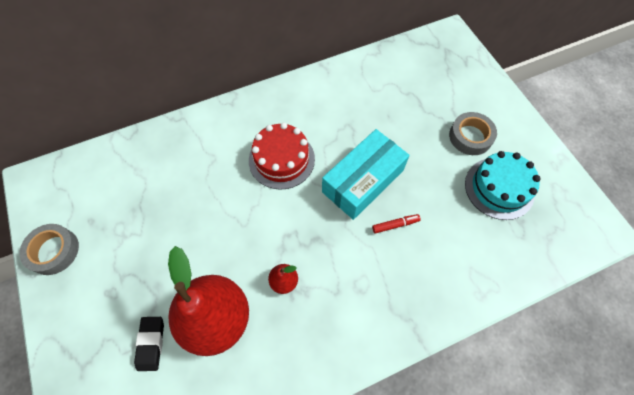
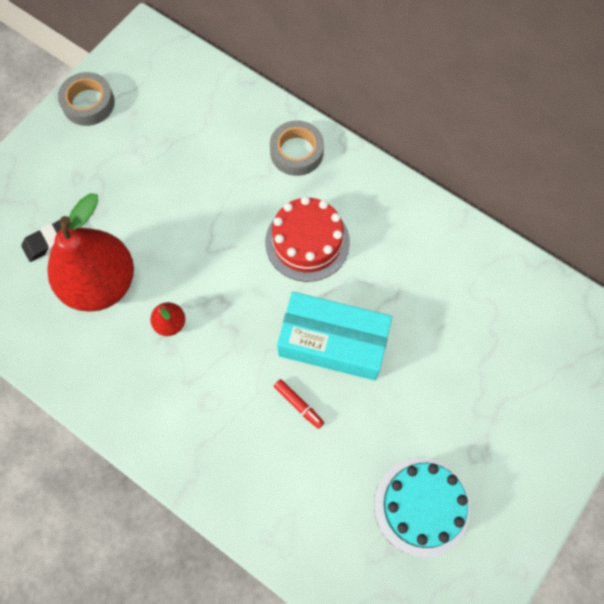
camera: 60 degrees right, 5 degrees up
(470, 137) = (476, 440): grey tape -> grey tape (296, 152)

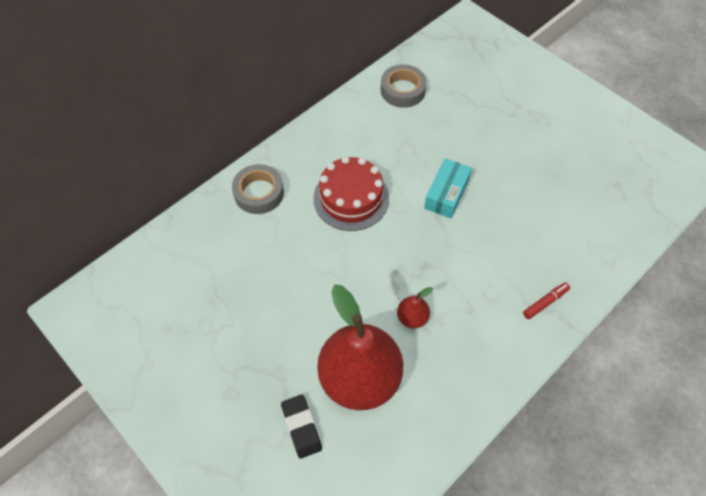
camera: 80 degrees left, 10 degrees down
(88, 103) = (140, 374): grey tape -> grey tape (402, 90)
(298, 404) = (498, 226): red marker -> red marker (545, 302)
(333, 342) = (446, 194): turquoise box -> turquoise box, size x0.61
(421, 506) = (582, 159): turquoise cake -> none

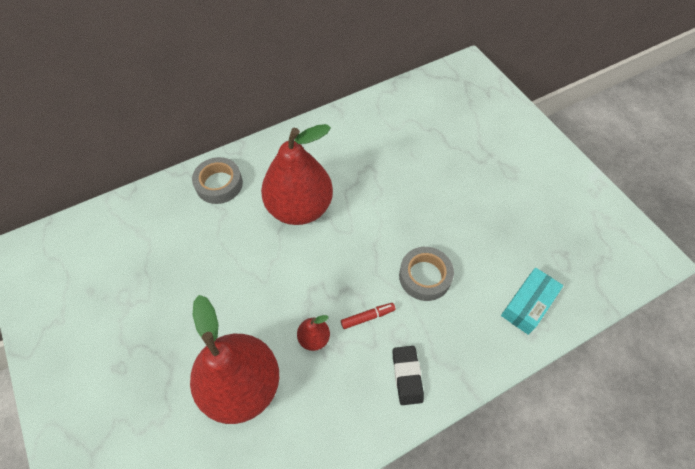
camera: 15 degrees right, 0 degrees up
(301, 427) = (169, 420): black eraser -> black eraser (407, 376)
(351, 198) = (299, 208): red cake -> red pear
(402, 90) = (384, 118): grey tape -> grey tape (425, 276)
(446, 194) = (390, 224): turquoise box -> turquoise box (528, 305)
(545, 302) = (451, 357): red marker -> red marker (367, 317)

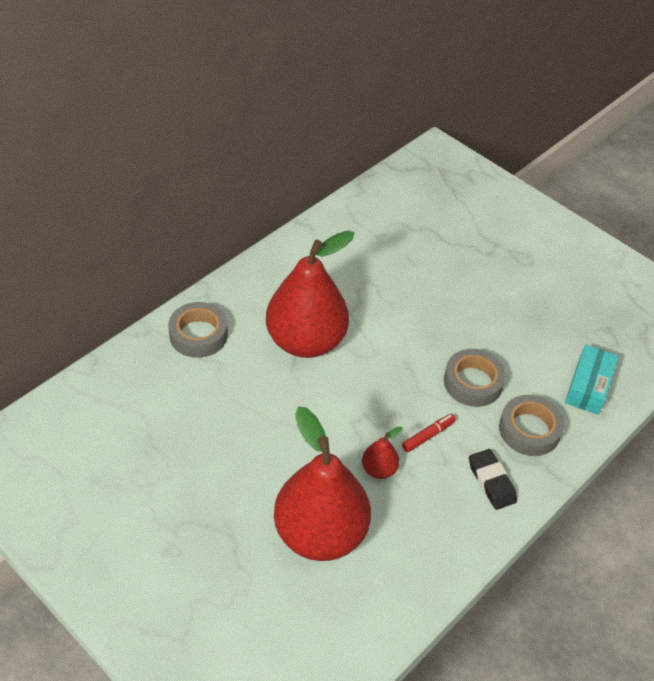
camera: 20 degrees left, 10 degrees down
(459, 334) = (529, 430): none -> grey tape

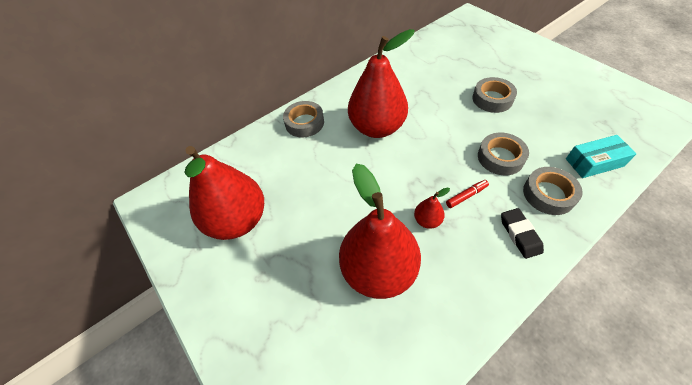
camera: 15 degrees right, 5 degrees up
(124, 480) = (238, 220): none -> red pear
(466, 296) = (492, 99): none -> grey tape
(588, 386) = (594, 162): turquoise box -> turquoise box turned 45 degrees clockwise

